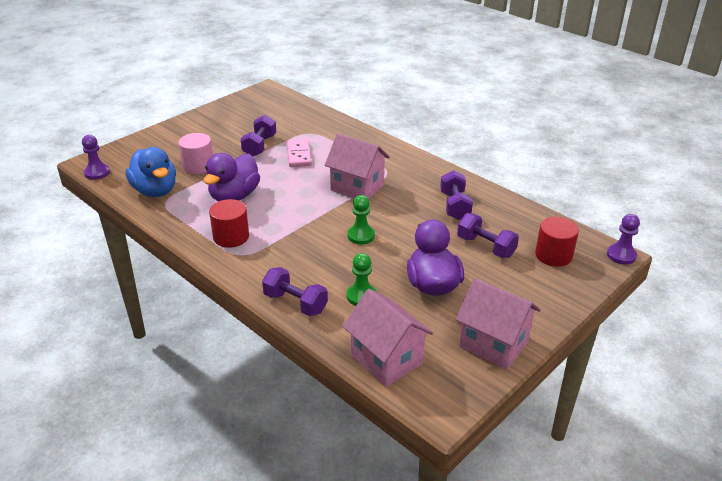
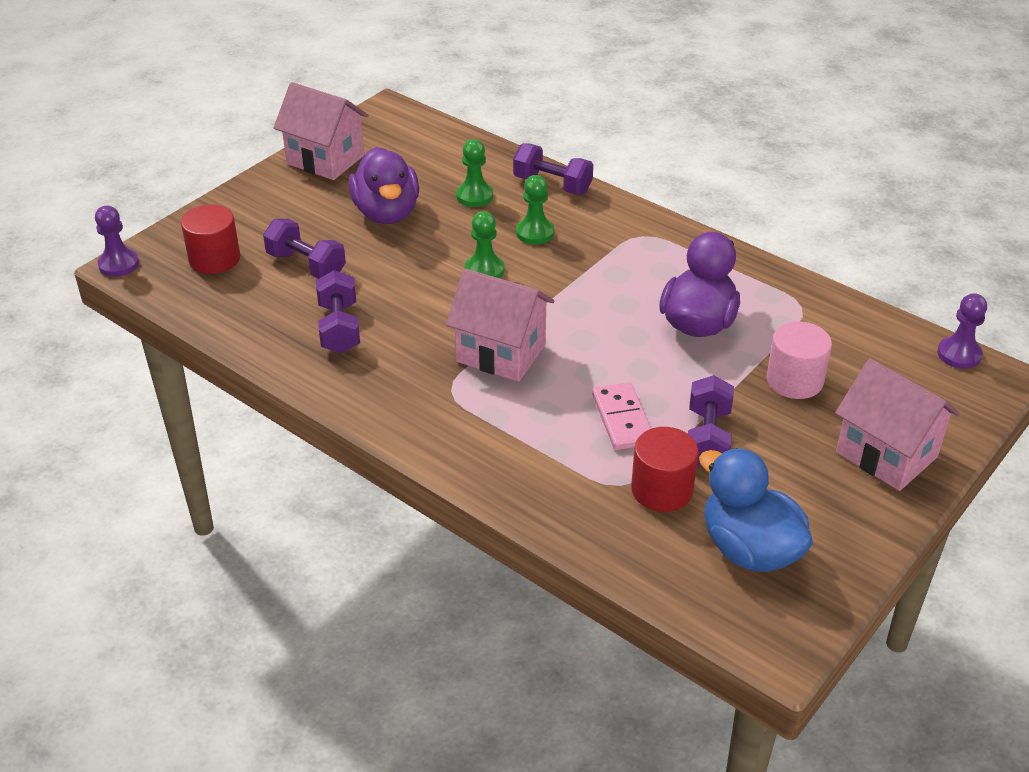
camera: 175 degrees right, 5 degrees up
(155, 191) = (832, 325): blue duck -> blue duck (749, 549)
(231, 237) = (669, 258): red cylinder -> red cylinder (662, 489)
(320, 261) = (535, 233): none -> green pawn
(386, 359) = (442, 141): pink house -> pink house (886, 454)

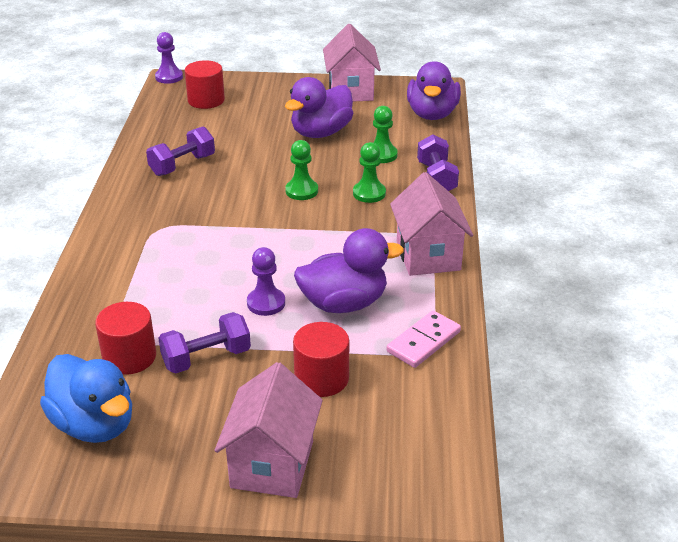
camera: 55 degrees right, 5 degrees down
(306, 265) = (233, 129): purple dumbbell -> none
(436, 135) = (432, 114): none -> purple duck
(501, 353) = (217, 232): pink house -> pink house (428, 255)
(622, 419) = (193, 310): pink domino -> pink domino (423, 341)
(749, 549) = (94, 424): blue duck -> blue duck turned 120 degrees clockwise
(794, 380) = (321, 378): pink cylinder -> red cylinder
(959, 354) = (460, 466): purple pawn -> purple pawn (266, 303)

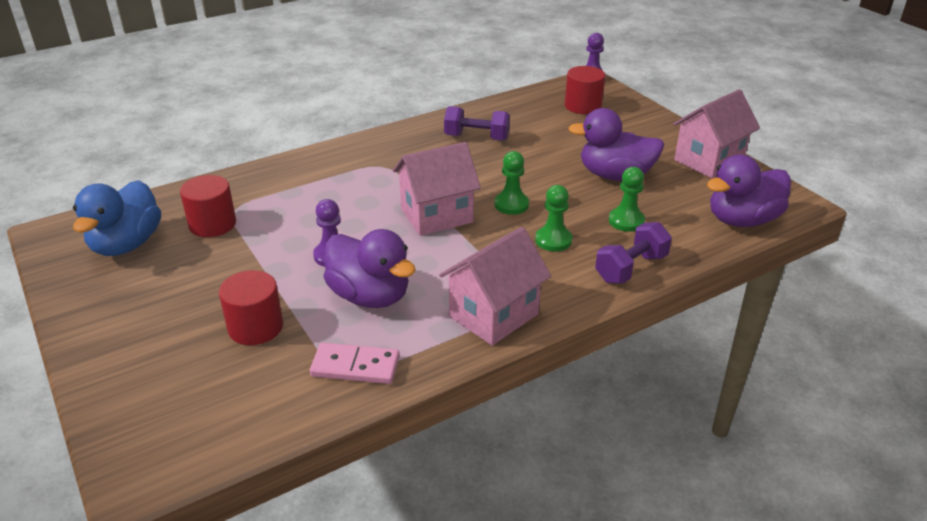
camera: 55 degrees right, 0 degrees up
(206, 358) = (237, 258): purple dumbbell -> none
(272, 464) = (129, 347): pink house -> pink house (436, 216)

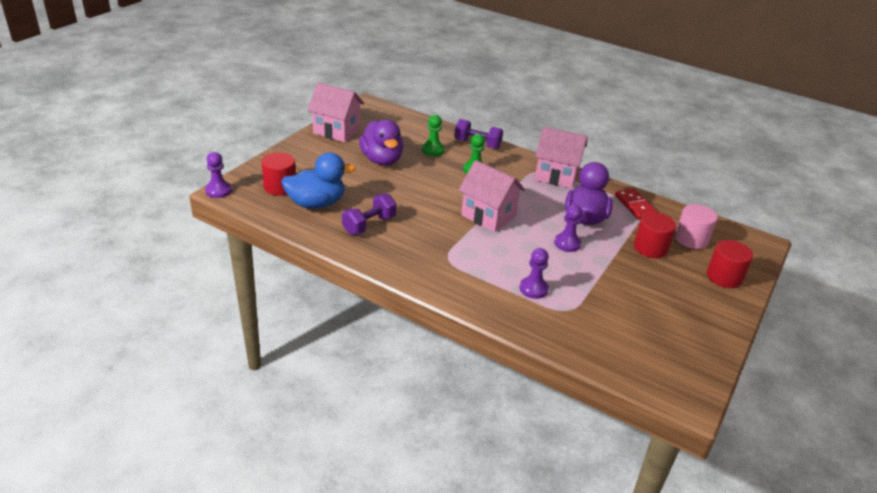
camera: 120 degrees left, 0 degrees up
(126, 244) = (655, 344): blue duck -> blue duck (316, 203)
(212, 224) = (592, 312): red cylinder -> red cylinder (724, 277)
(230, 385) = (691, 239): none -> pink cylinder
(285, 201) = (533, 289): none -> purple pawn
(355, 366) = (635, 206): pink domino -> red domino
(476, 137) = (369, 225): purple dumbbell -> purple dumbbell turned 60 degrees clockwise
(511, 204) = (450, 191): green pawn -> none
(742, 220) = (400, 117): purple duck -> none

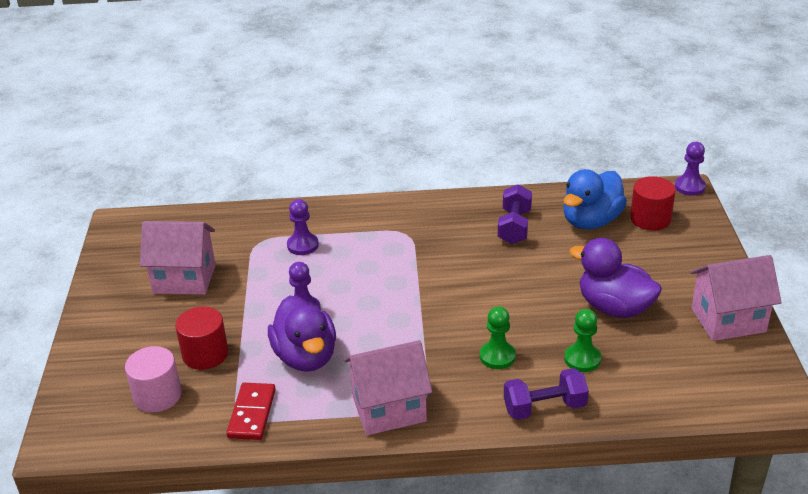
camera: 150 degrees right, 0 degrees up
(488, 216) = (415, 299): pink house -> pink house (184, 279)
(635, 206) = (252, 413): red domino -> red domino turned 60 degrees clockwise
(724, 277) = (105, 358): red cylinder -> none

